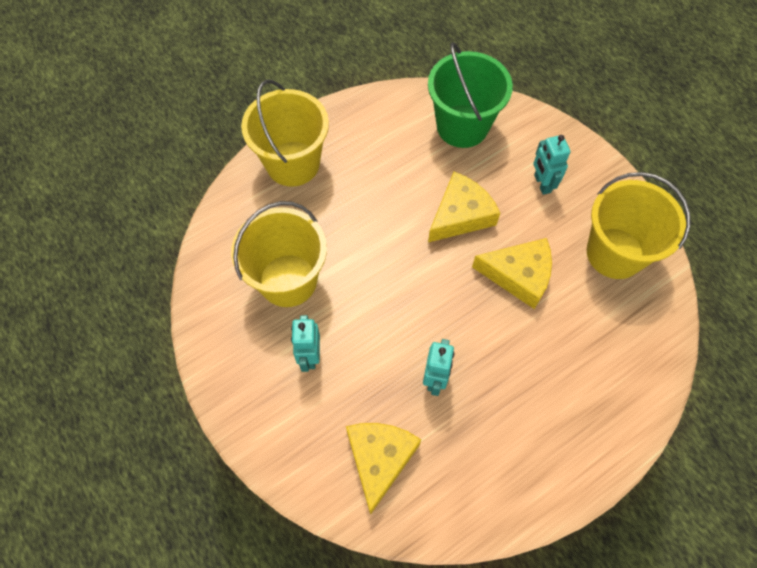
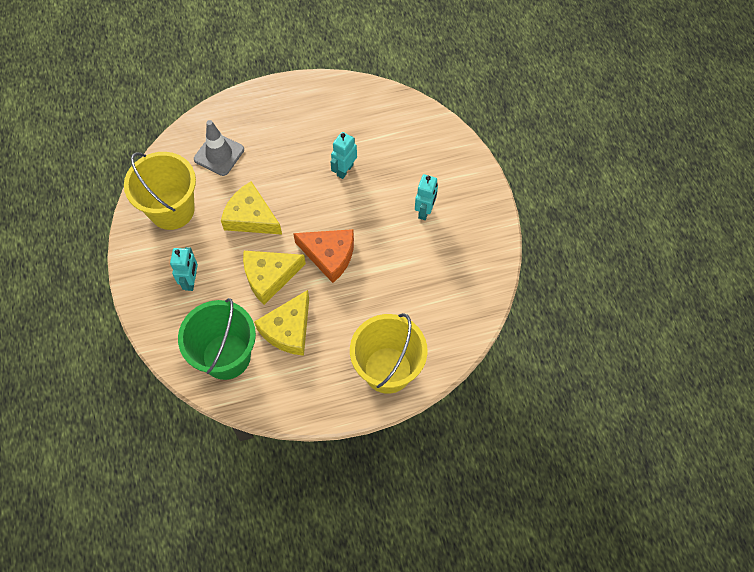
camera: 160 degrees left, 0 degrees up
(288, 280) = (423, 269): yellow bucket -> none
(379, 459) = (401, 136): yellow cheese -> yellow cheese (288, 329)
(405, 260) = (329, 255): none -> orange cheese
(606, 343) = (219, 154): none -> grey traffic cone

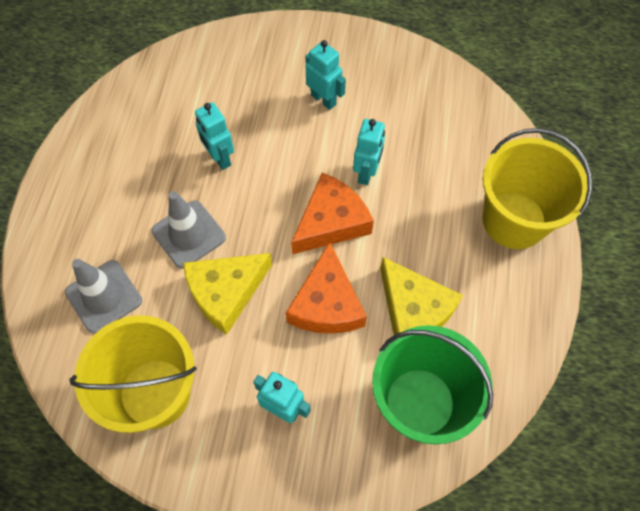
camera: 65 degrees left, 0 degrees up
(269, 277) = (326, 304): yellow cheese -> orange cheese
(281, 178) = (189, 234): none -> grey traffic cone
(378, 261) = (366, 173): none -> turquoise robot

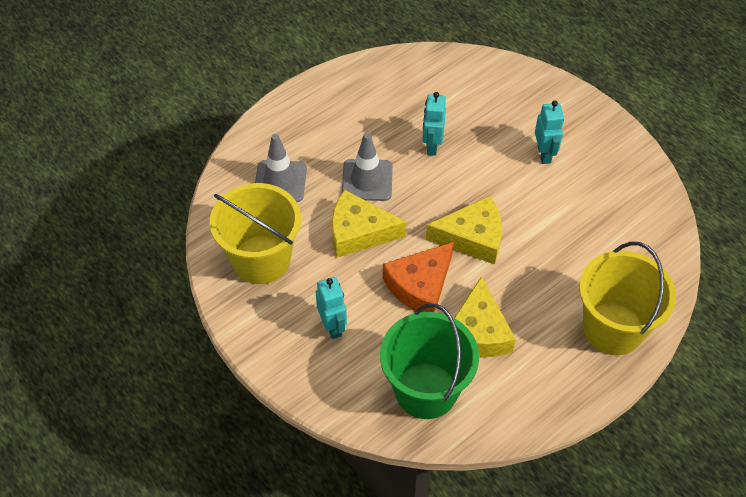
camera: 40 degrees right, 10 degrees down
(331, 222) = (472, 237): orange cheese -> yellow cheese
(366, 173) = (529, 223): turquoise robot -> none

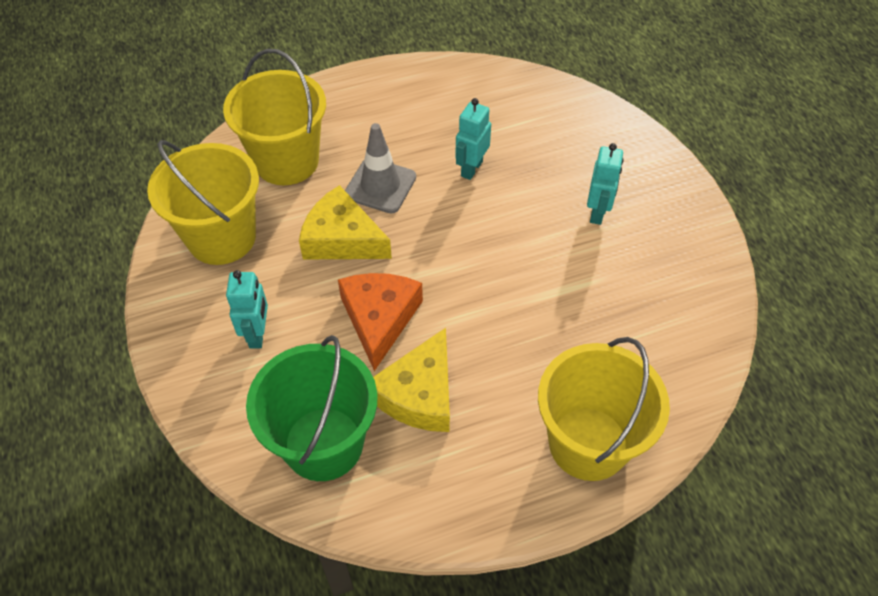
camera: 20 degrees right, 0 degrees up
(280, 181) = (286, 161): grey traffic cone -> yellow bucket
(420, 286) = (379, 319): orange cheese -> orange cheese turned 120 degrees clockwise
(472, 237) = (467, 282): yellow cheese -> none

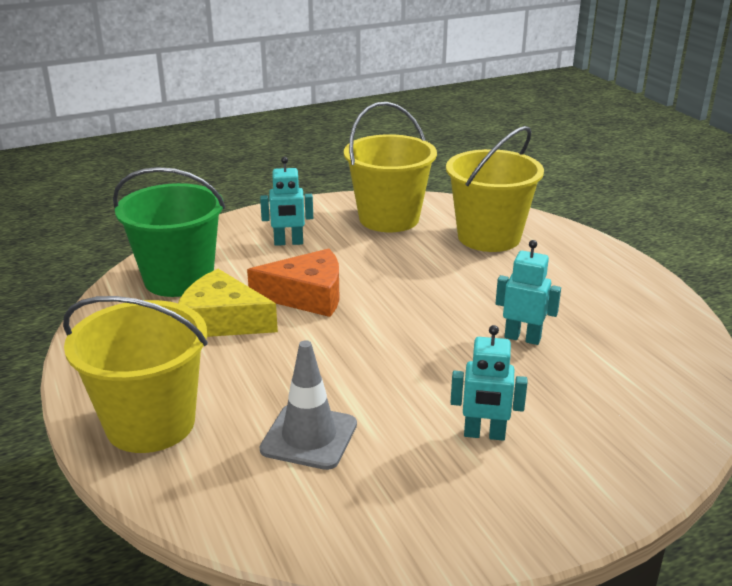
camera: 85 degrees right, 25 degrees down
(342, 239) = (400, 270): yellow cheese -> none
(380, 186) = (475, 285): grey traffic cone -> grey traffic cone (309, 437)

